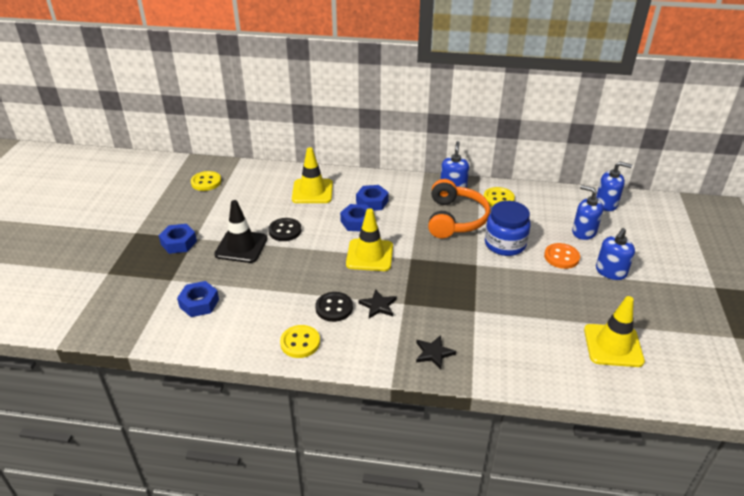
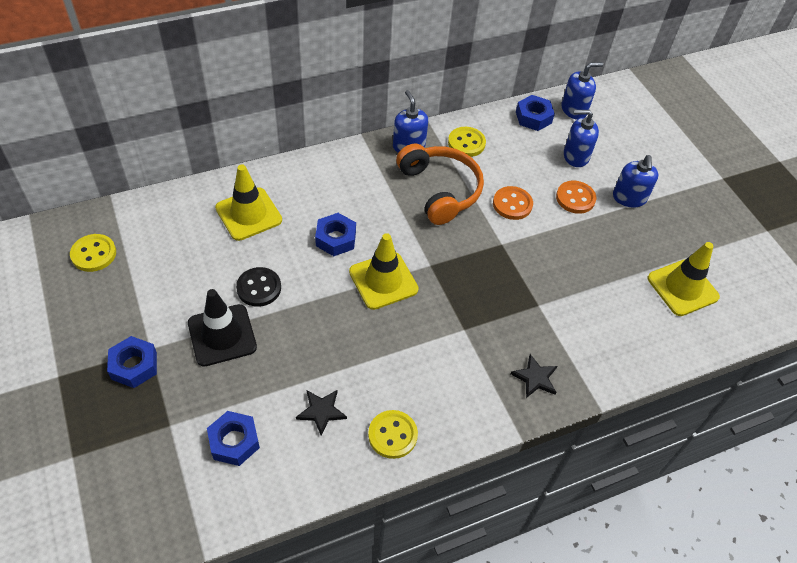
camera: 35 degrees left, 15 degrees up
(334, 308) = (396, 371): black button -> none
(372, 202) = (332, 202): blue nut -> blue nut (533, 117)
(378, 305) = (440, 345): black star -> black star (321, 411)
(505, 244) = (512, 204): blue jar -> orange button

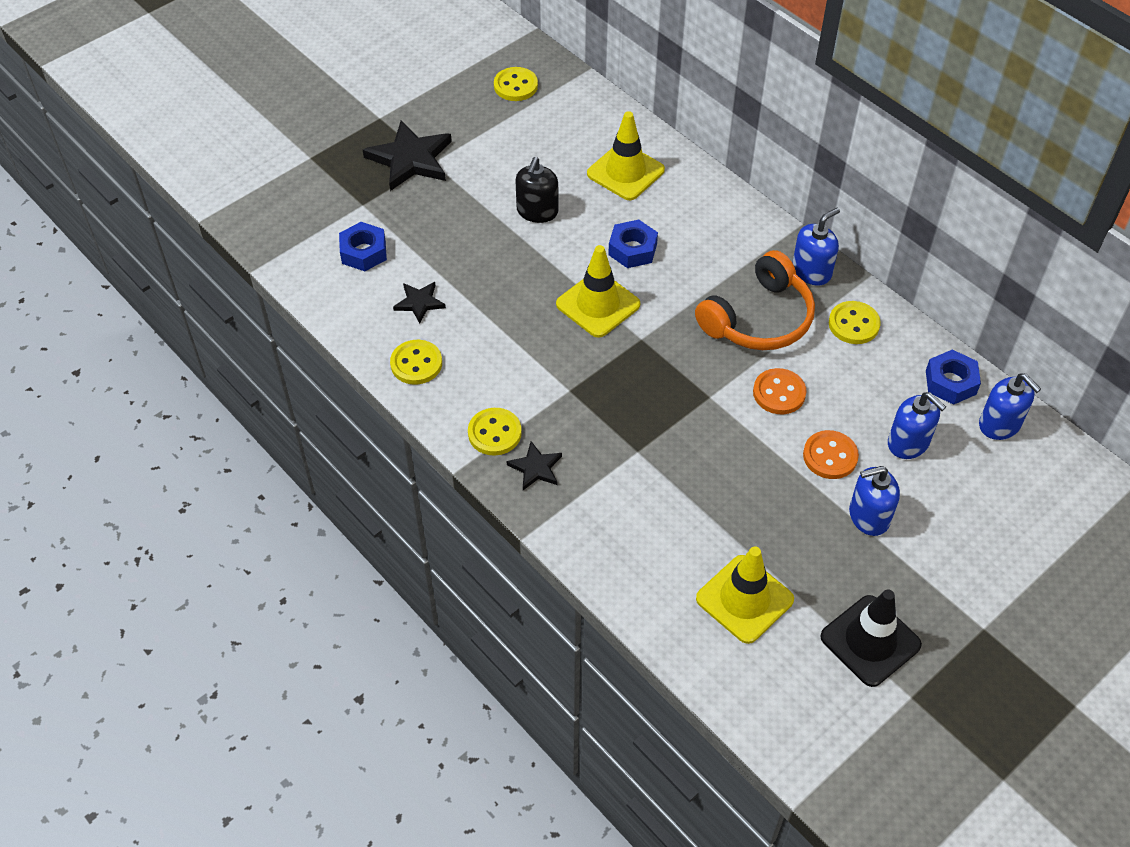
camera: 75 degrees right, 0 degrees up
(134, 366) = (410, 159): blue nut -> black star
(222, 335) = (470, 204): black traffic cone -> black traffic cone (870, 641)
(259, 288) = (537, 211): black button -> black soap dispenser
(491, 396) = (494, 433): none -> yellow button
(576, 156) = (908, 443): blue soap dispenser -> blue soap dispenser turned 150 degrees clockwise

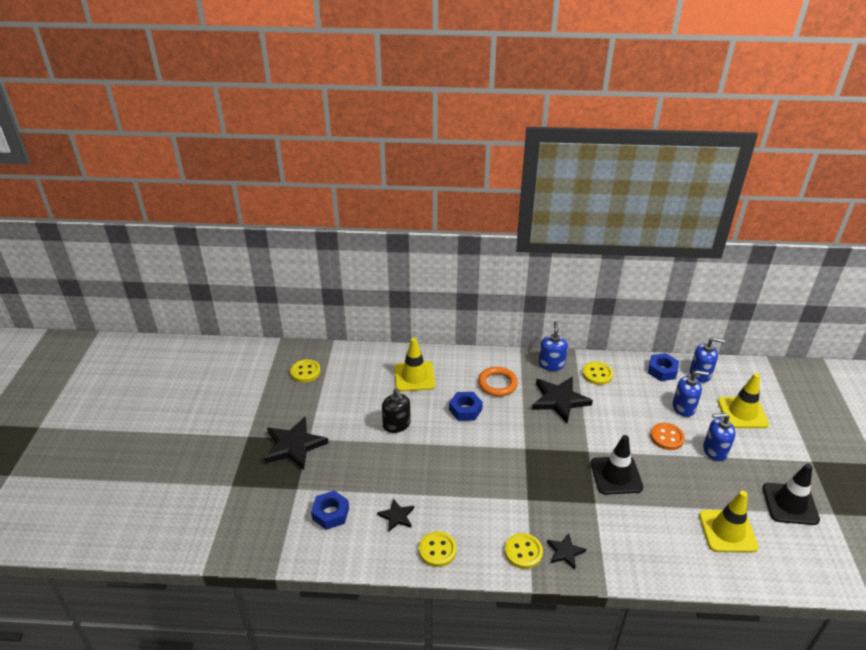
camera: 45 degrees left, 15 degrees down
(598, 304) = (485, 447): yellow traffic cone -> yellow traffic cone (742, 413)
(703, 445) = (616, 475): none -> black traffic cone
(710, 247) = (497, 384): none -> orange ring
(759, 318) = (559, 400): orange headphones -> black star
(779, 393) = (611, 426): orange button -> none
(868, 516) = (714, 450): blue soap dispenser -> blue soap dispenser turned 60 degrees clockwise

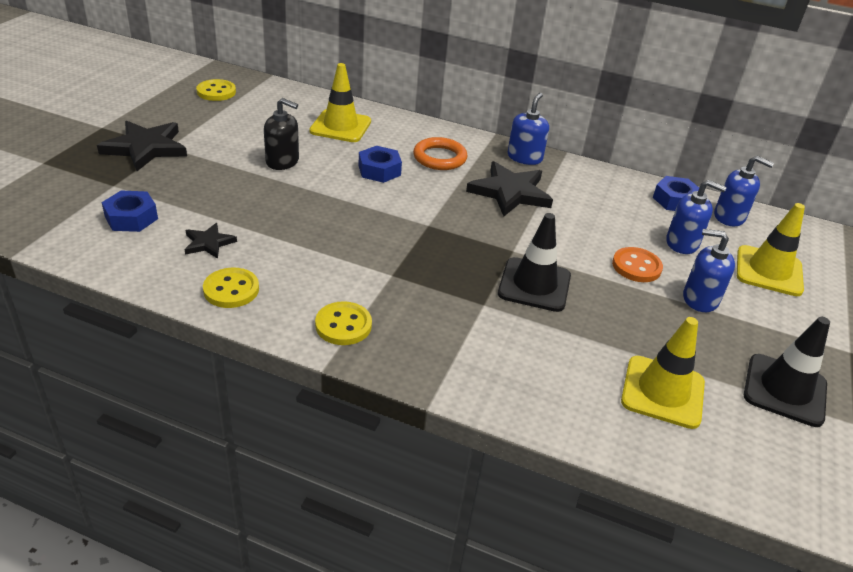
camera: 15 degrees right, 0 degrees up
(396, 424) = (282, 161): black soap dispenser -> black soap dispenser turned 60 degrees counterclockwise
(565, 552) = (401, 342): black star -> none
(597, 374) = (580, 181): yellow button -> none

